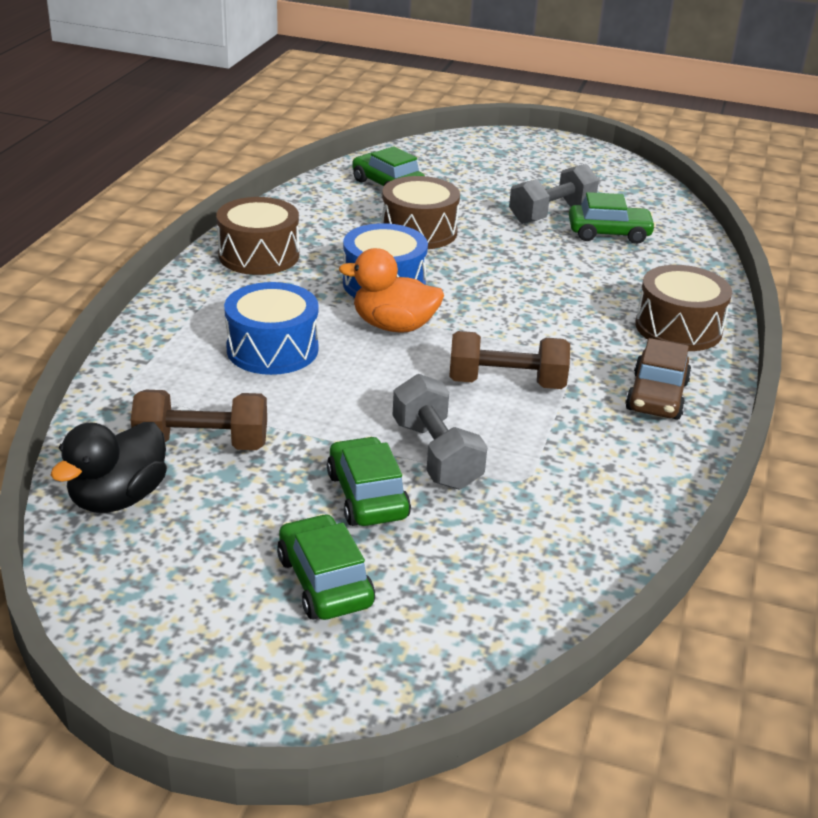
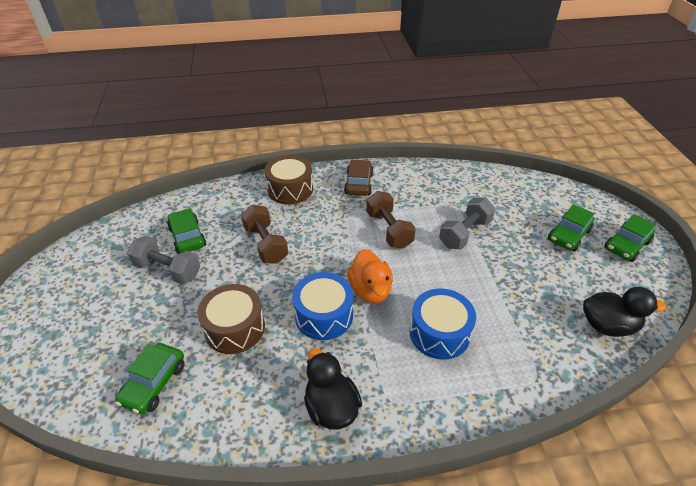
camera: 115 degrees left, 10 degrees up
(202, 444) = (542, 316): brown dumbbell -> brown dumbbell (266, 244)
(259, 255) = (331, 407): brown drum -> black duck
(367, 495) = (512, 243): green car -> green car (626, 245)
(657, 396) = (358, 184): brown car -> brown car turned 75 degrees counterclockwise

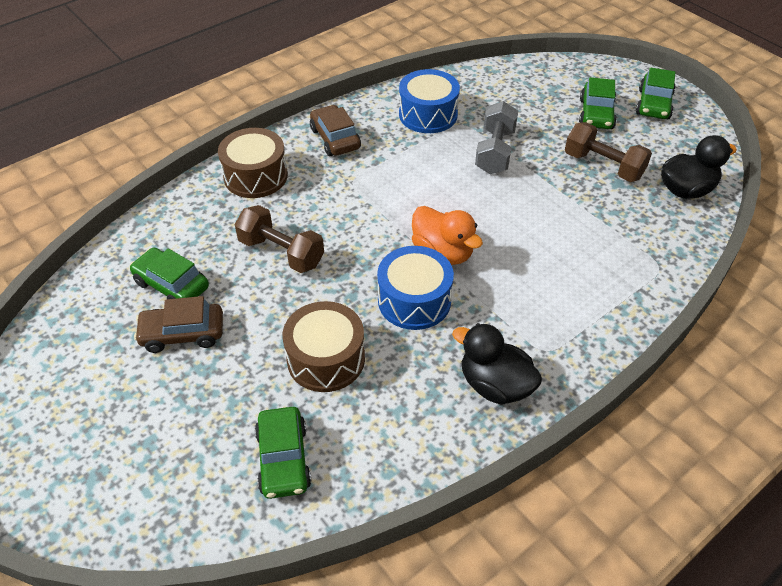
camera: 30 degrees left, 5 degrees up
(168, 270) = (182, 334): grey dumbbell -> brown car
(389, 230) = (412, 179): brown dumbbell -> brown dumbbell (603, 166)
(439, 333) = (544, 265): blue drum -> blue drum (428, 114)

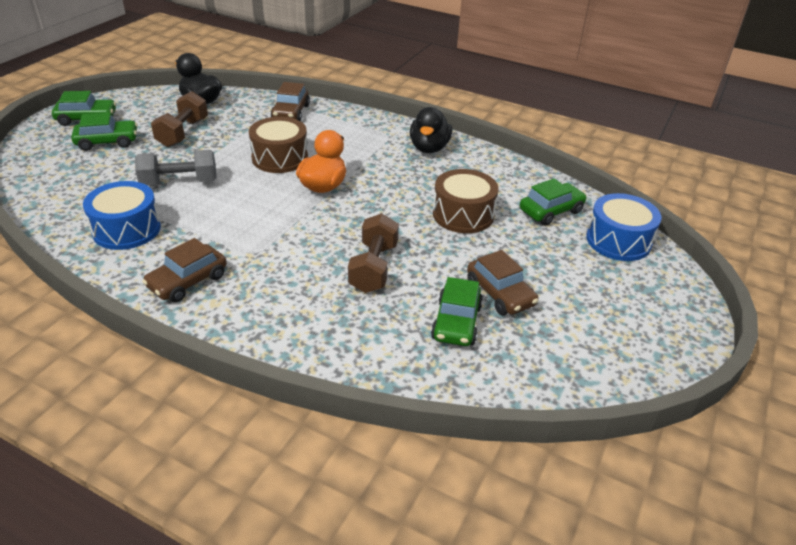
camera: 115 degrees left, 10 degrees down
(255, 176) = (275, 320): brown drum -> brown drum (280, 158)
(414, 300) = (381, 189): blue drum -> blue drum (618, 241)
(638, 265) = (291, 112): none -> brown car

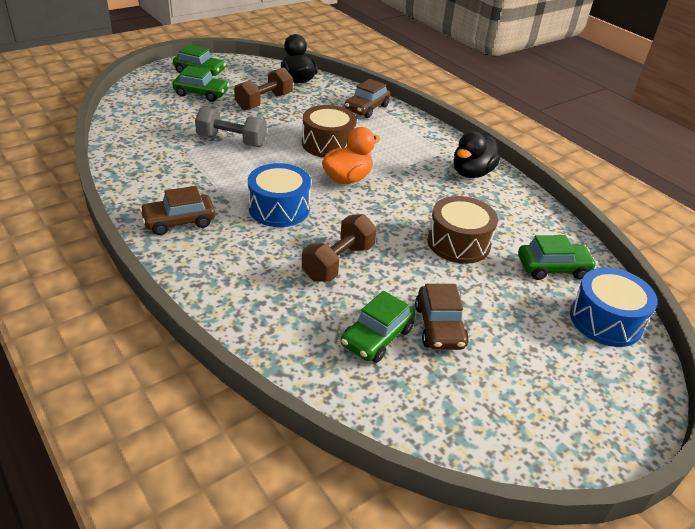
camera: 25 degrees right, 0 degrees up
(127, 229) = (165, 166): blue drum -> blue drum (279, 208)

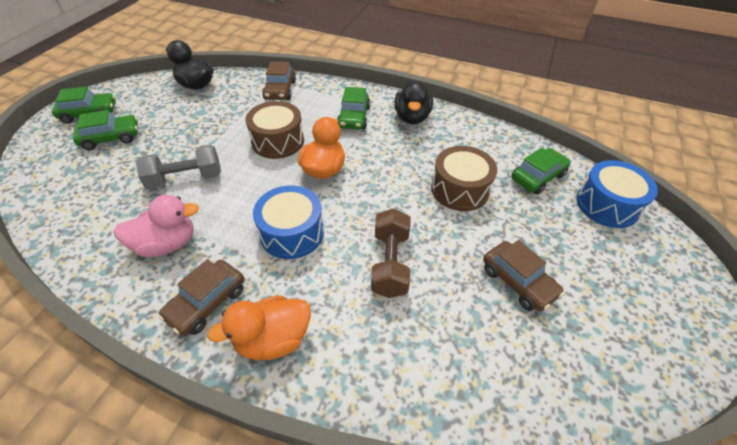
camera: 30 degrees left, 10 degrees up
(183, 175) = (167, 244): none -> pink duck
(204, 263) = (273, 339): none -> orange duck
(264, 102) = (183, 121): brown dumbbell -> none
(377, 337) = (485, 324): green car -> green car (354, 117)

